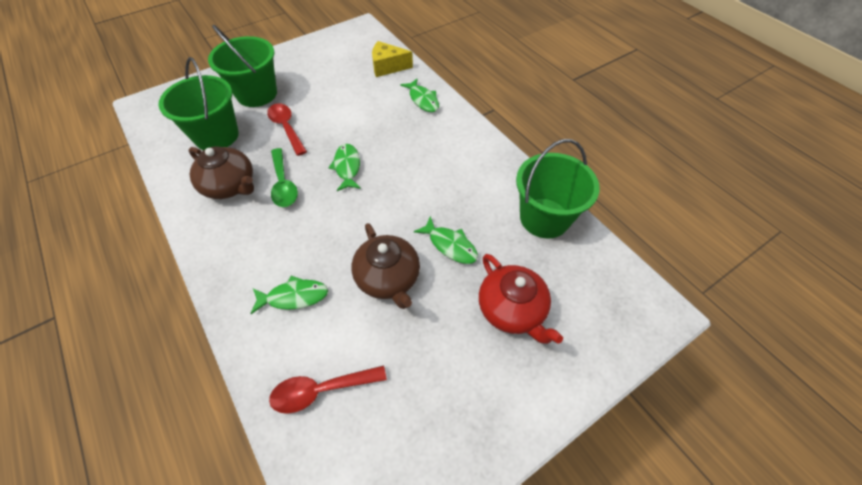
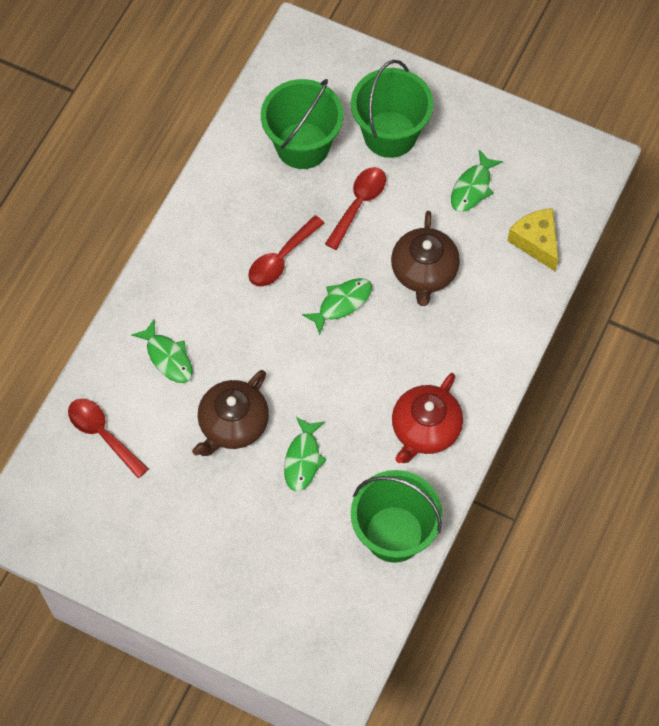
camera: 60 degrees right, 10 degrees up
(230, 186) = (248, 211): brown teapot -> brown teapot (424, 272)
(283, 184) = (281, 259): green spoon -> red spoon
(423, 100) = (500, 317): green fish -> green fish (472, 187)
(512, 310) = (263, 549): red teapot -> red teapot (425, 429)

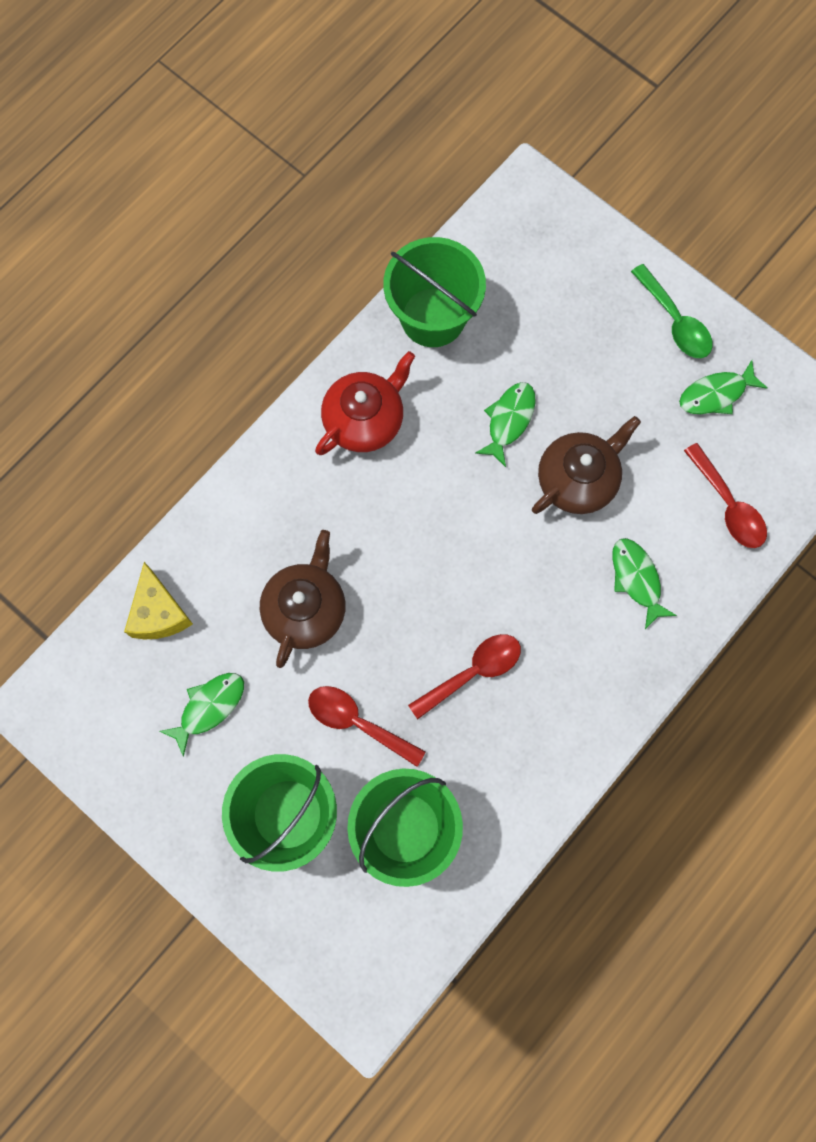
camera: 165 degrees left, 10 degrees up
(176, 586) = (675, 321): none -> green spoon
(342, 303) = (415, 594): green fish -> green fish (716, 394)
(359, 204) = (357, 722): red spoon -> red spoon turned 75 degrees clockwise

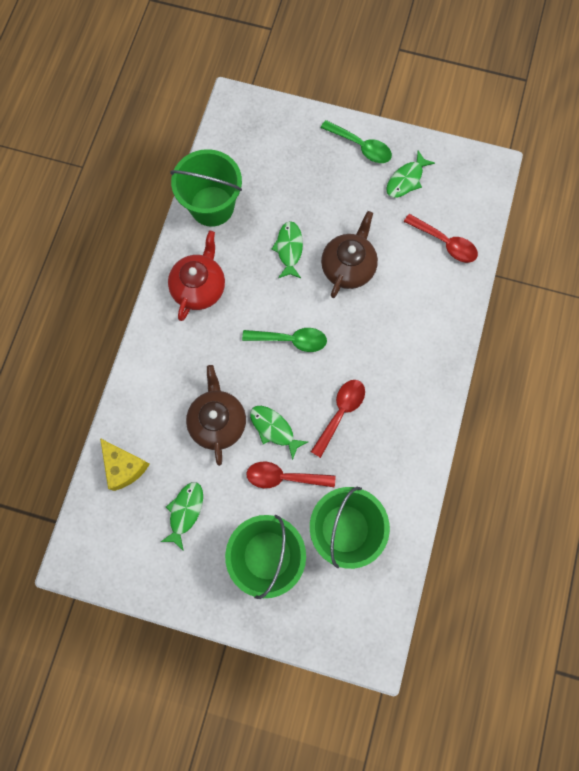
camera: 25 degrees left, 0 degrees up
(453, 544) = (291, 340): none -> green spoon
(636, 579) = (412, 311): green fish -> green fish (274, 429)

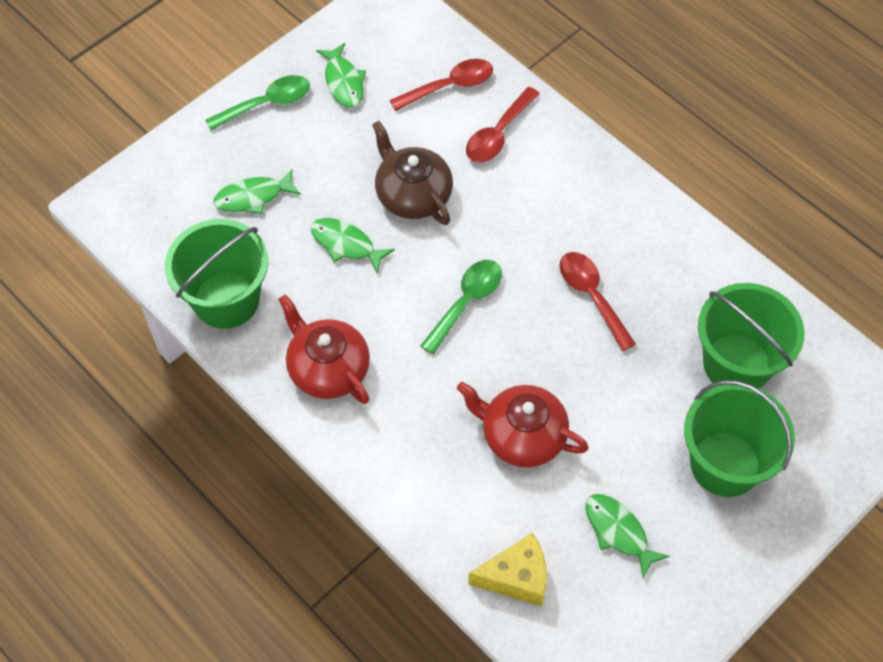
camera: 60 degrees left, 15 degrees down
(218, 421) = (522, 436): brown teapot -> red teapot
(274, 429) = (569, 377): green fish -> green fish (253, 197)
(284, 477) = (637, 397): red spoon -> red spoon (498, 134)

